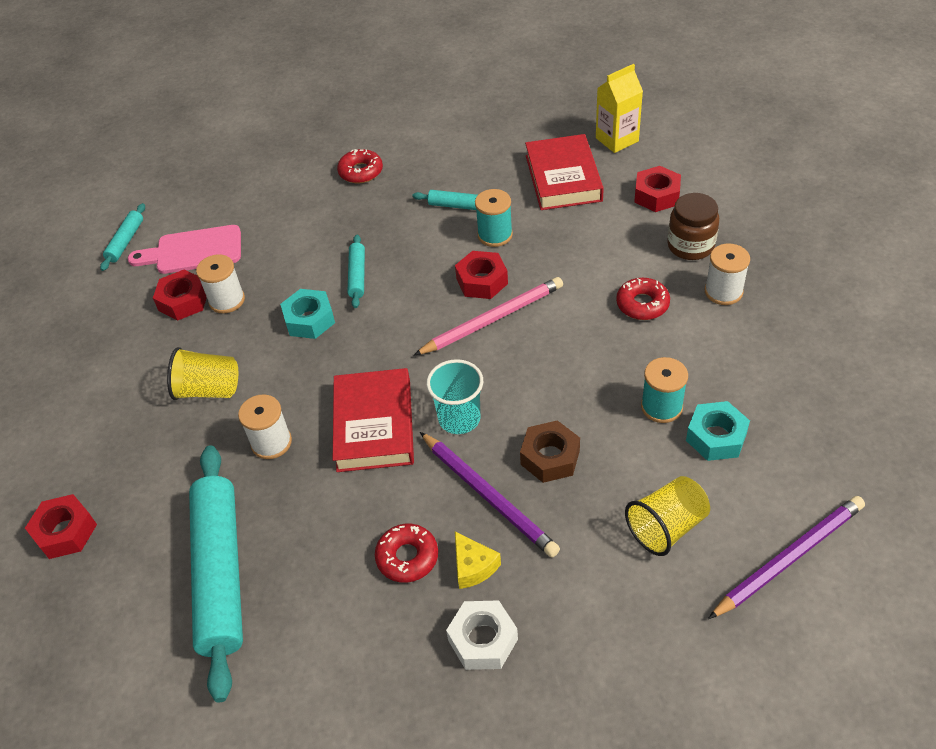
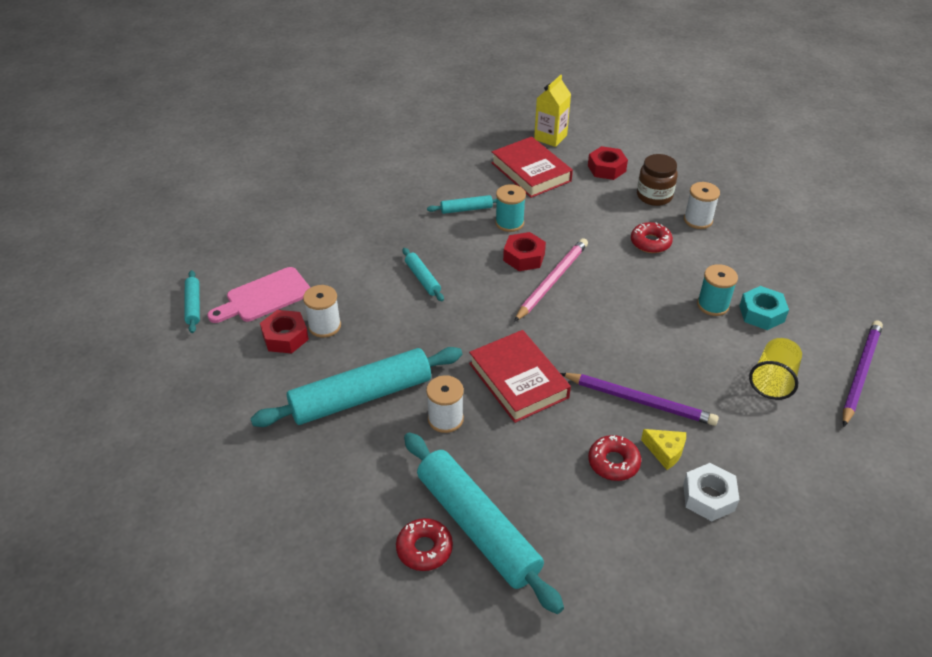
camera: 30 degrees left, 5 degrees down
(65, 532) = (316, 546): red nut -> none
(209, 390) = (361, 397): yellow cup -> turquoise rolling pin
(309, 320) = (407, 321): turquoise nut -> none
(361, 172) = (367, 203): red donut -> red donut (424, 548)
(459, 418) = (579, 356): turquoise cup -> none
(550, 457) = (663, 361): brown nut -> none

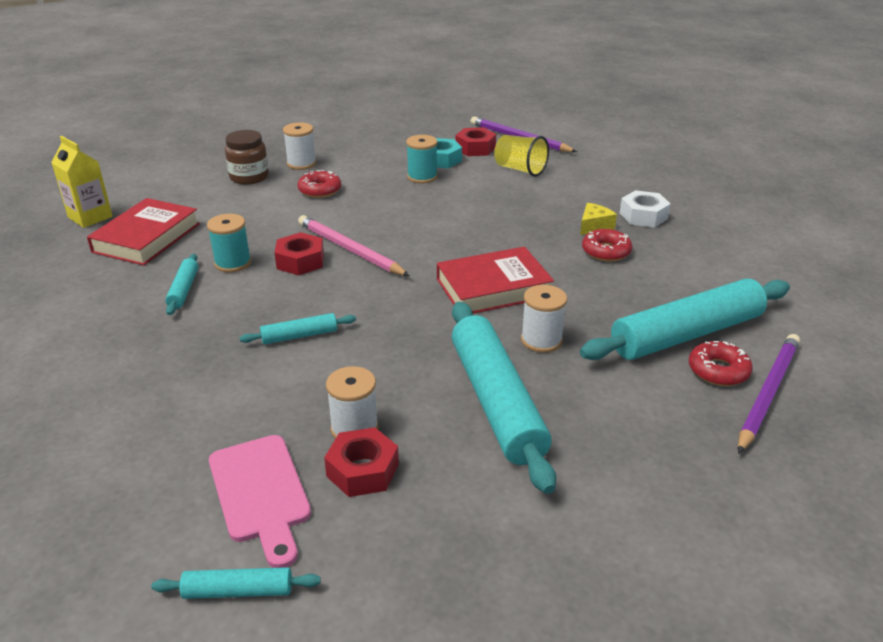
camera: 80 degrees left, 10 degrees down
(531, 172) = (147, 238): red book -> red book turned 45 degrees counterclockwise
(606, 168) = (181, 194): red nut -> red nut (475, 148)
(640, 401) = (533, 228): purple pencil -> purple pencil (767, 393)

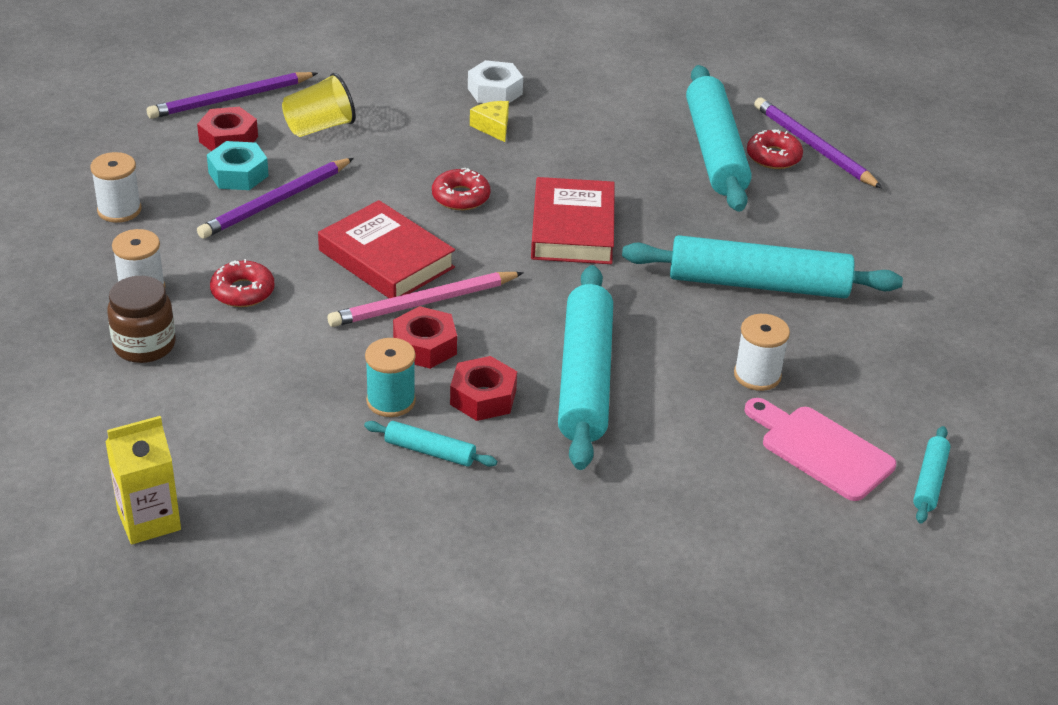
camera: 70 degrees left, 5 degrees up
(147, 238) = (263, 469): red book -> red book (386, 259)
(260, 493) = (821, 450): pink cutting board -> pink cutting board turned 135 degrees counterclockwise
(299, 336) = (585, 378): turquoise rolling pin -> turquoise rolling pin, size x2.22
(363, 470) = (816, 383): red nut -> red nut (483, 397)
(422, 177) = (276, 202): turquoise spool -> purple pencil
(541, 340) = (680, 230): white spool -> white spool (119, 210)
(606, 251) = (549, 139): red donut -> red donut (461, 197)

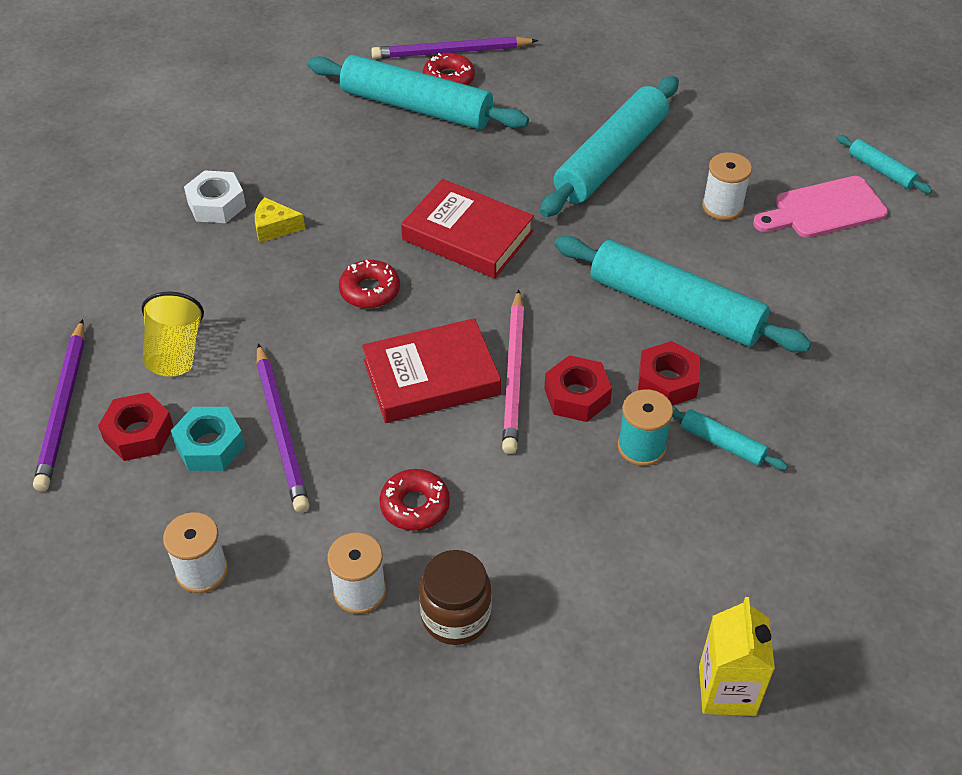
camera: 60 degrees left, 10 degrees up
(430, 451) = (722, 443): turquoise rolling pin -> turquoise rolling pin turned 75 degrees clockwise

